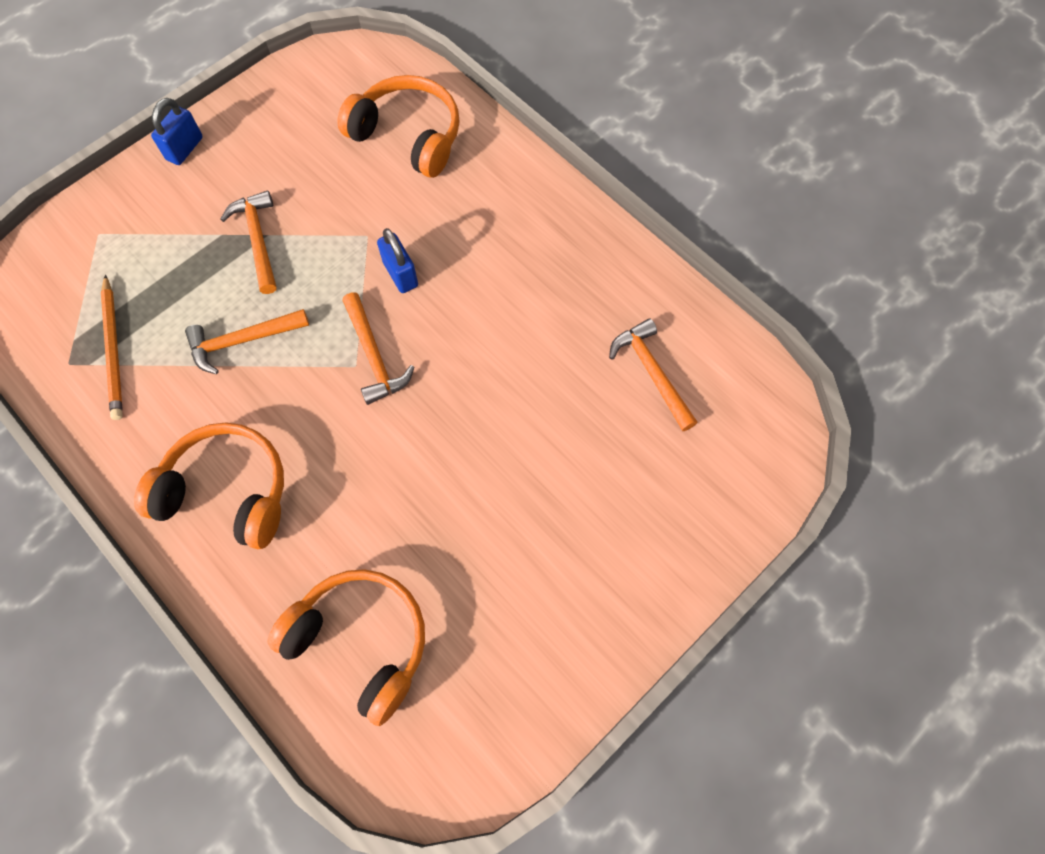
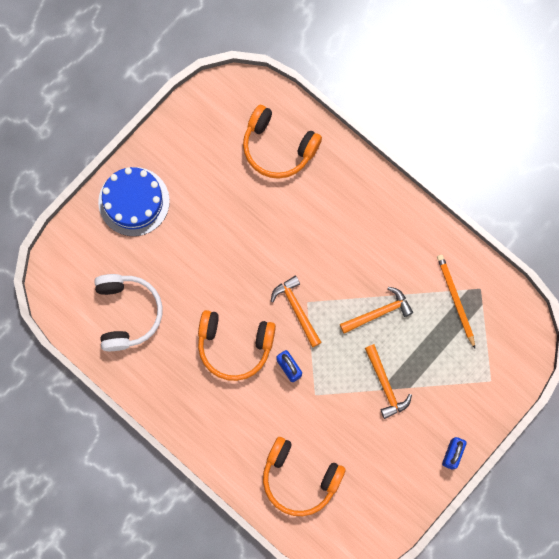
camera: 175 degrees right, 10 degrees up
(227, 491) = (366, 220): orange headphones -> orange headphones (234, 346)
(639, 560) = (134, 201): none -> blue cake
(652, 372) = (128, 313): orange hammer -> white headphones

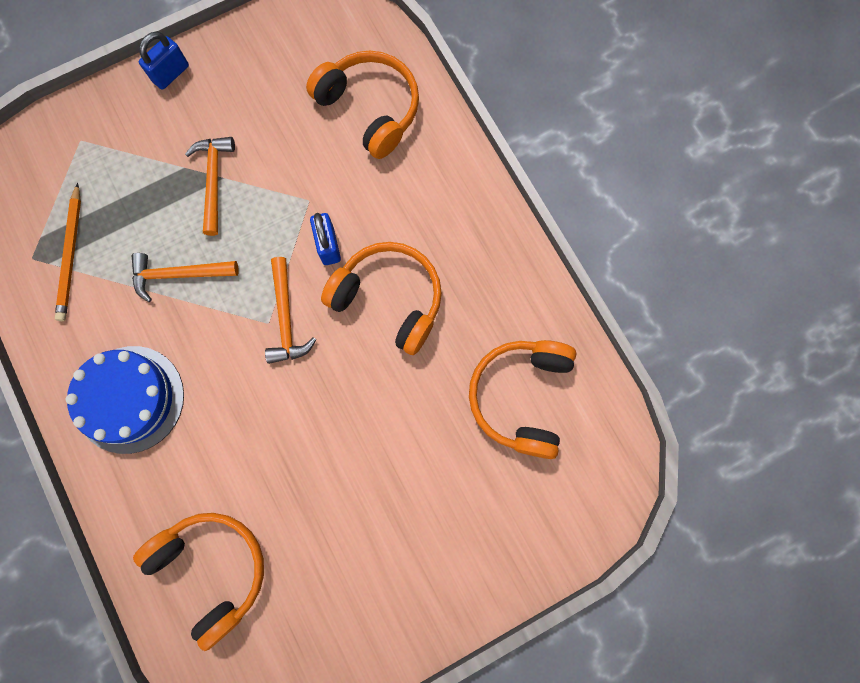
camera: 160 degrees left, 0 degrees up
(128, 313) = (521, 397): white headphones -> orange headphones
(134, 201) = (458, 563): blue cake -> blue cake (130, 399)

